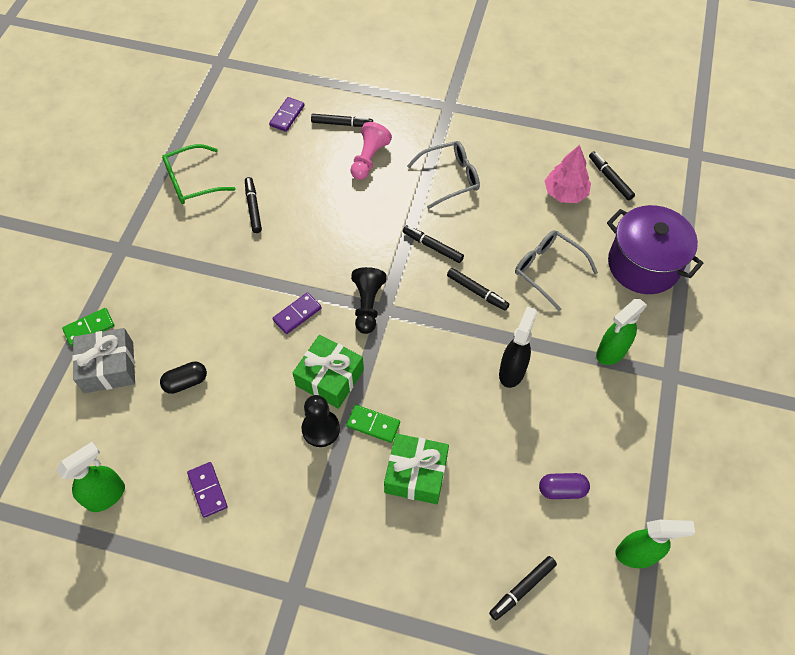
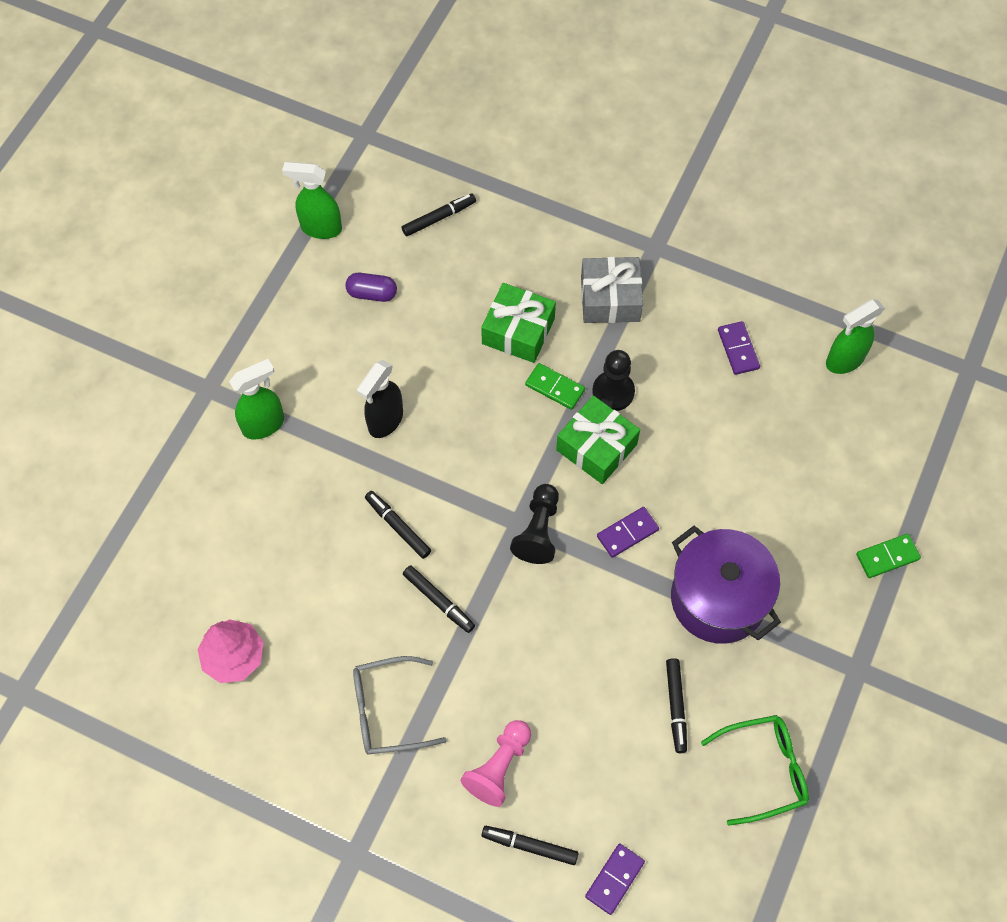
camera: 170 degrees left, 5 degrees up
(109, 367) = (857, 502): grey gift -> grey gift (610, 299)
(186, 382) = (764, 469): black capsule -> none
(548, 270) = (299, 542): grey glasses -> none
(610, 178) = (162, 670): black marker -> none
(643, 265) = (176, 529): purple pot -> purple pot (718, 598)

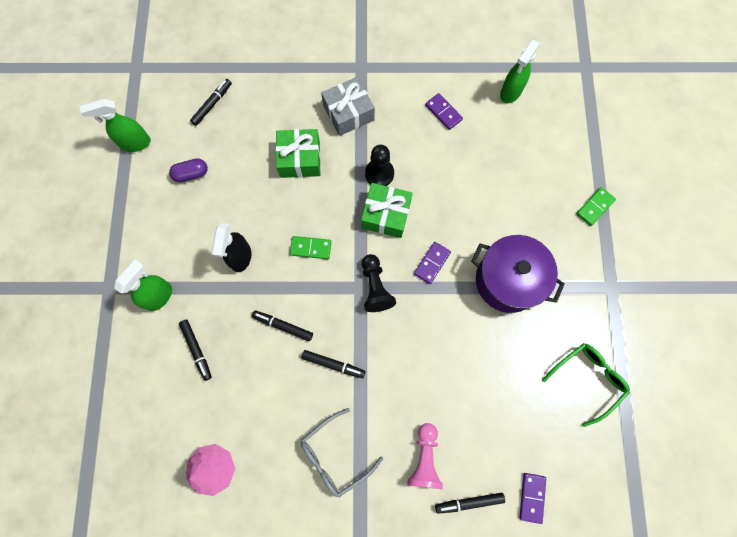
camera: 25 degrees left, 10 degrees up
(555, 387) = (341, 186): green domino -> green domino (310, 248)
(676, 707) = (515, 364): black marker -> black marker (197, 350)

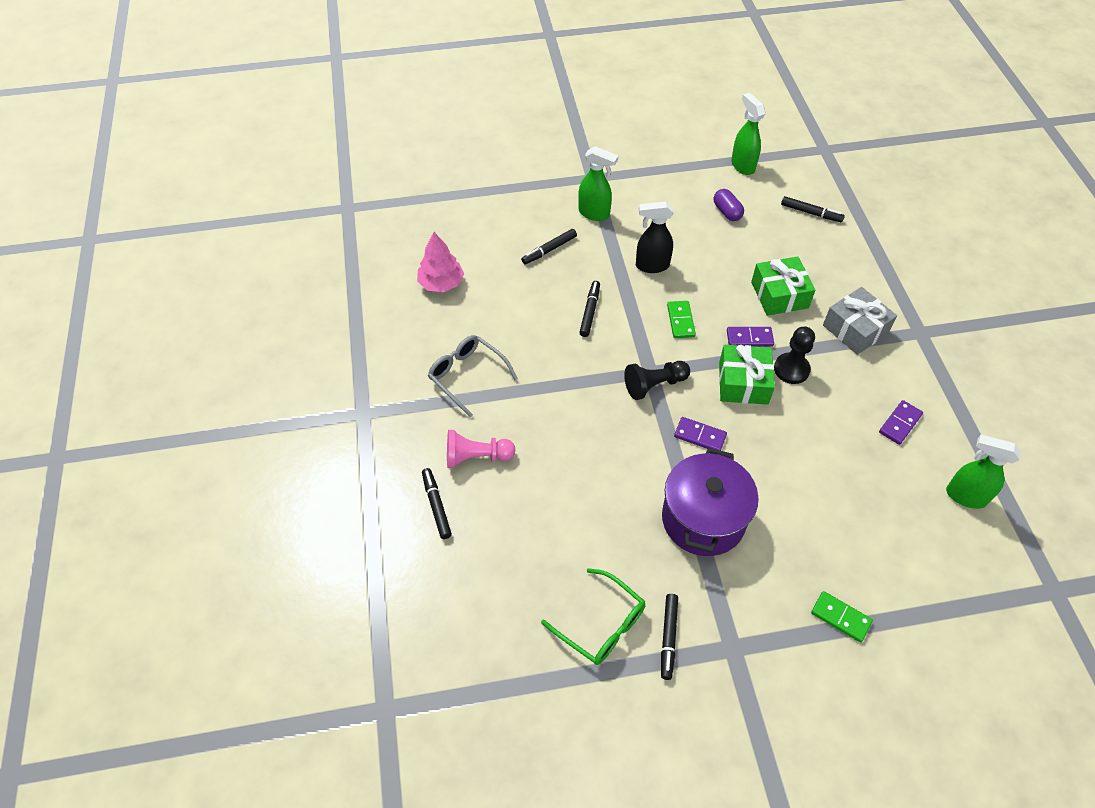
camera: 80 degrees right, 20 degrees down
(333, 364) = (560, 360): black marker -> black marker (668, 638)
(531, 497) = (449, 571): purple domino -> purple domino (749, 338)

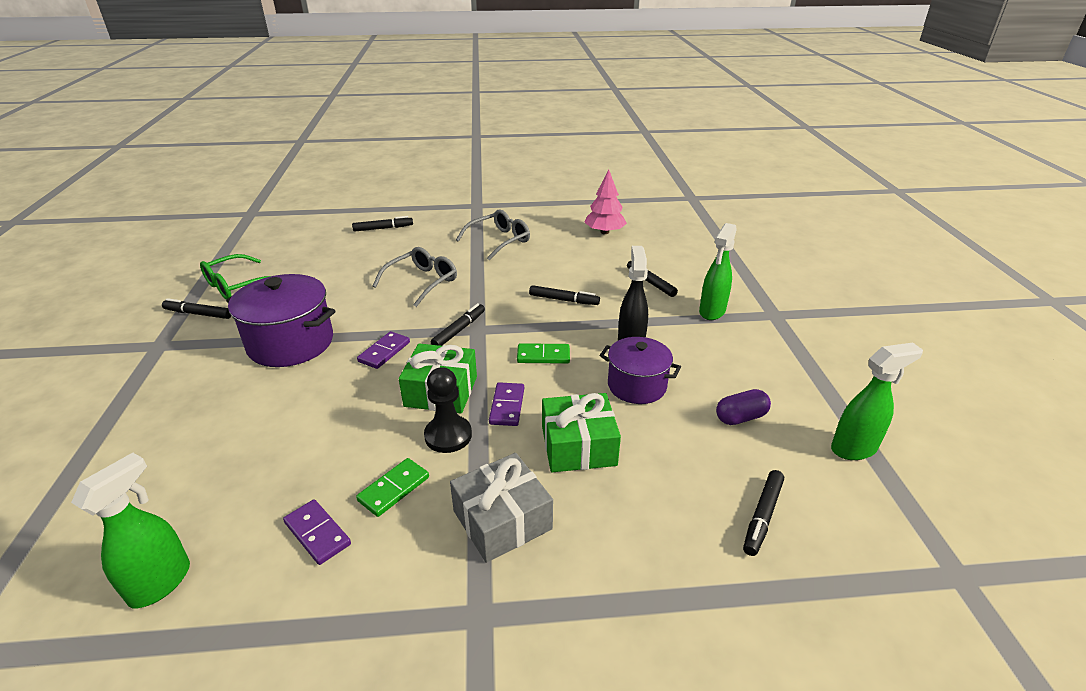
camera: 95 degrees right, 20 degrees down
(476, 457) = (418, 243): pink pawn -> none
(570, 432) = (422, 282): none -> grey glasses
(654, 385) = (459, 330): black pawn -> black marker
(706, 263) = (637, 386): none -> purple pot
(840, 617) = (120, 417): green domino -> green domino (394, 489)

